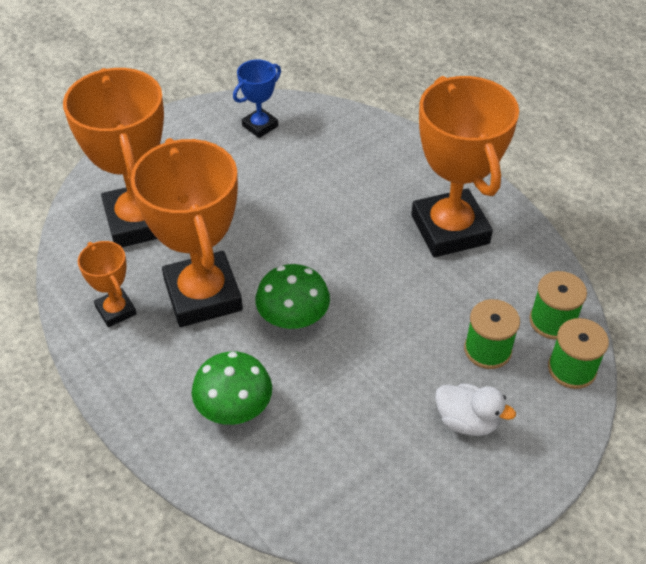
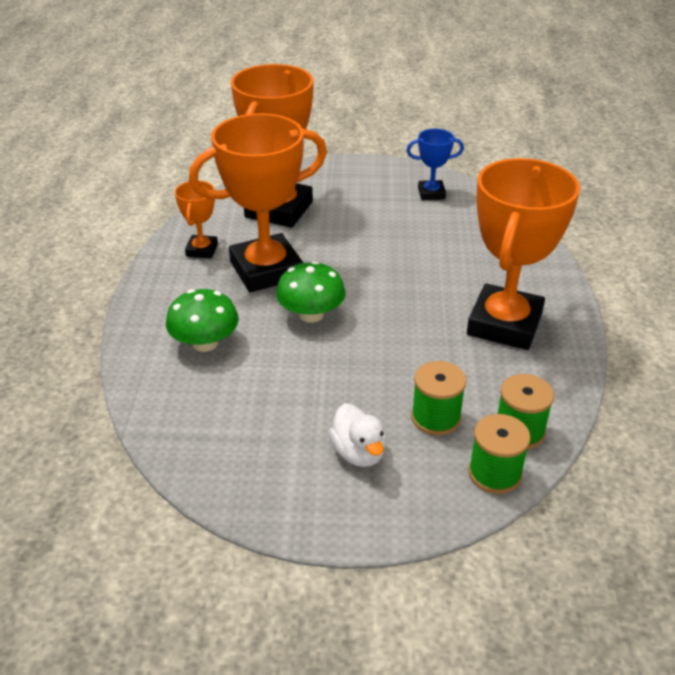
camera: 40 degrees right, 10 degrees down
(203, 295) = (266, 270): orange trophy -> orange trophy turned 45 degrees clockwise

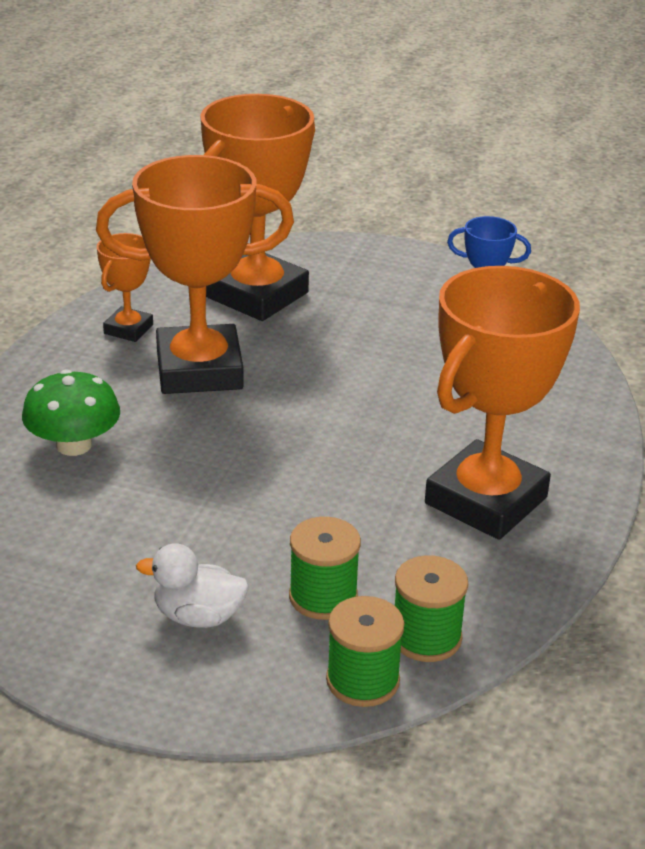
camera: 15 degrees right, 5 degrees down
(311, 314) = (228, 437): green mushroom -> none
(358, 453) = (198, 616): white duck -> white duck turned 105 degrees clockwise

